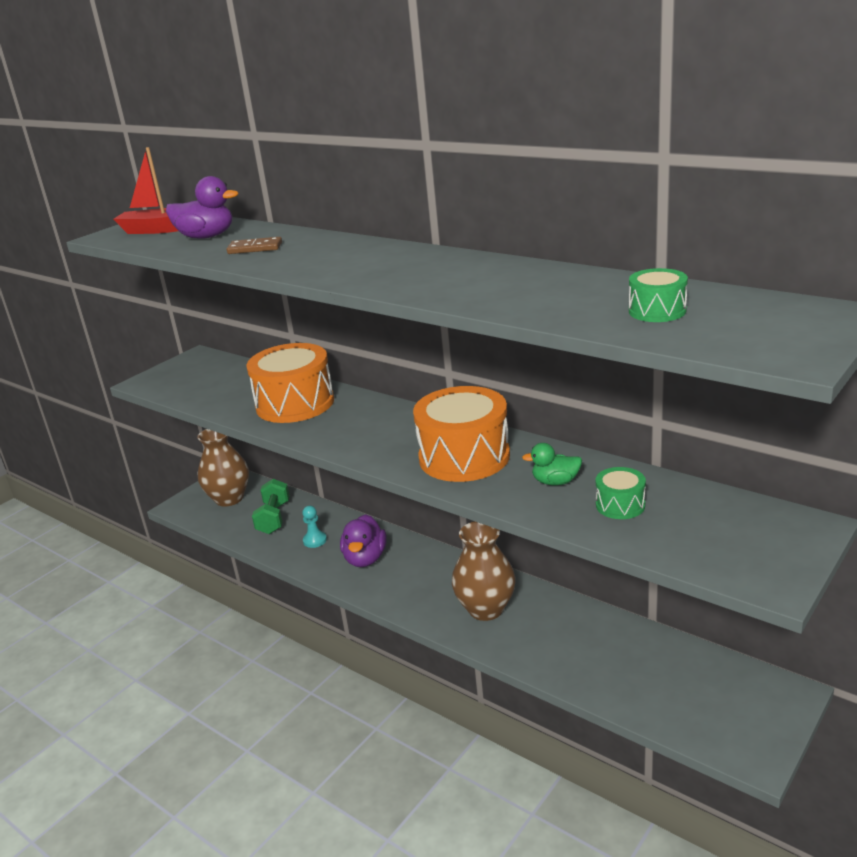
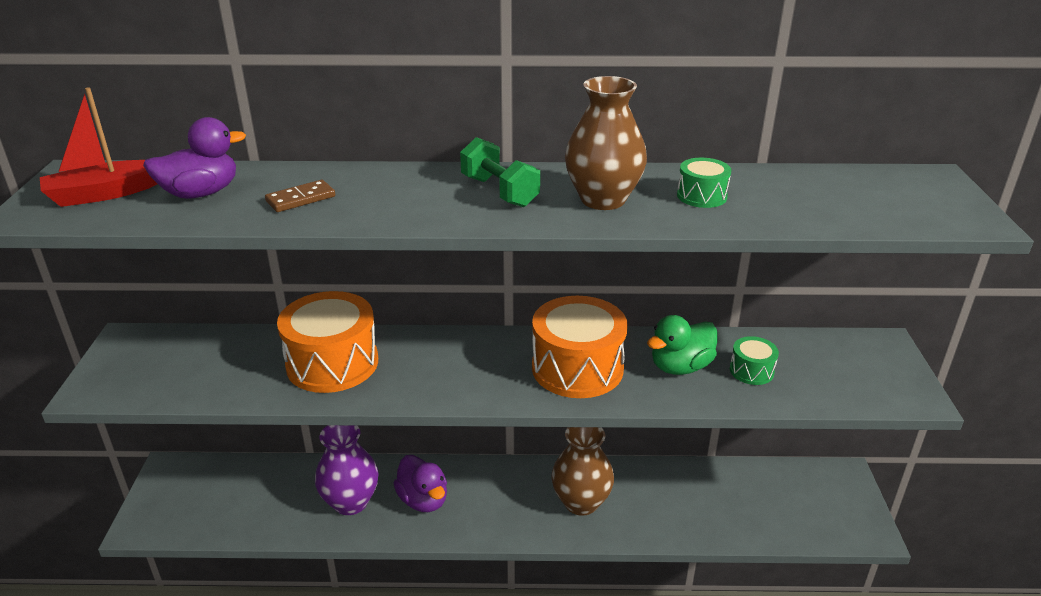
camera: 40 degrees left, 5 degrees up
(229, 498) = (198, 493): brown vase -> brown vase (603, 200)
(273, 518) = (278, 495): green dumbbell -> green dumbbell (499, 192)
(315, 540) = (350, 502): turquoise pawn -> purple vase
(555, 482) = (680, 367): green duck -> green duck, size x1.57
(657, 311) = (821, 199): green drum -> green drum (701, 196)

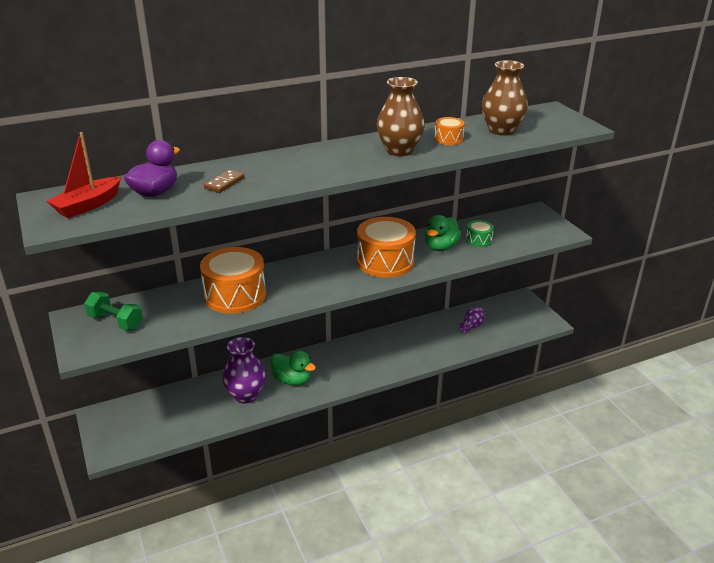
camera: 25 degrees left, 0 degrees up
(423, 500) = (292, 380): purple duck -> green duck
(499, 192) = (338, 157): green dumbbell -> green dumbbell (115, 322)
(581, 502) = (388, 353): brown vase -> brown vase (501, 130)
(701, 196) = (448, 139): green drum -> orange drum
(735, 498) = (472, 326): none -> purple vase

